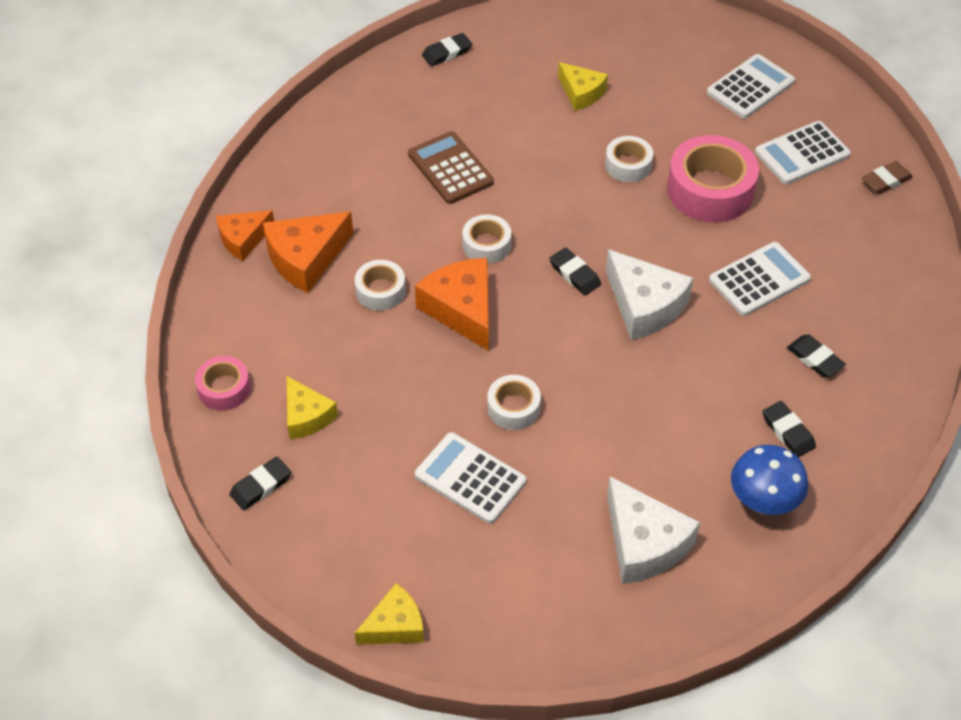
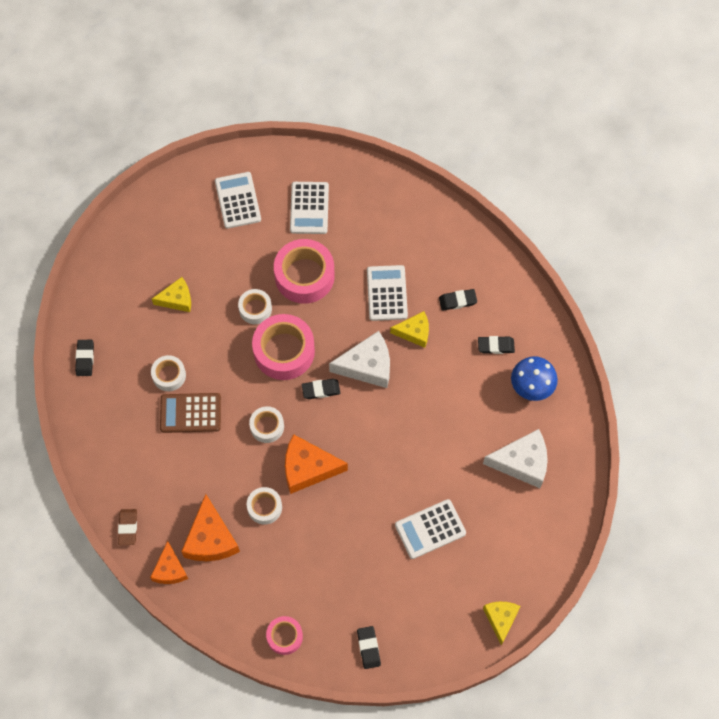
camera: 60 degrees left, 15 degrees up
(306, 416) = (334, 598): yellow cheese -> yellow cheese (414, 332)
(513, 408) = (396, 479): white tape -> white tape (169, 375)
(596, 216) = (284, 351): none -> pink tape
(886, 180) = (358, 178): brown eraser -> brown eraser (128, 528)

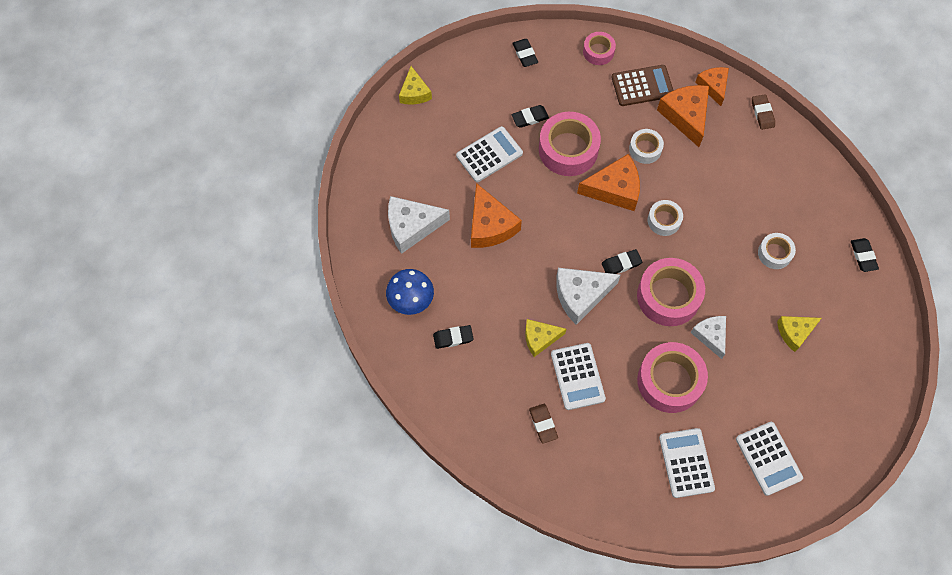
camera: 170 degrees right, 0 degrees up
(190, 413) = (741, 221): brown calculator -> brown calculator (642, 86)
(255, 309) = (710, 336): white tape -> white cheese
(345, 521) = (568, 149): none -> pink tape
(426, 258) = (543, 424): none -> brown eraser
(442, 450) = (490, 225): none -> orange cheese
(457, 301) = (501, 380): black eraser -> black eraser (530, 118)

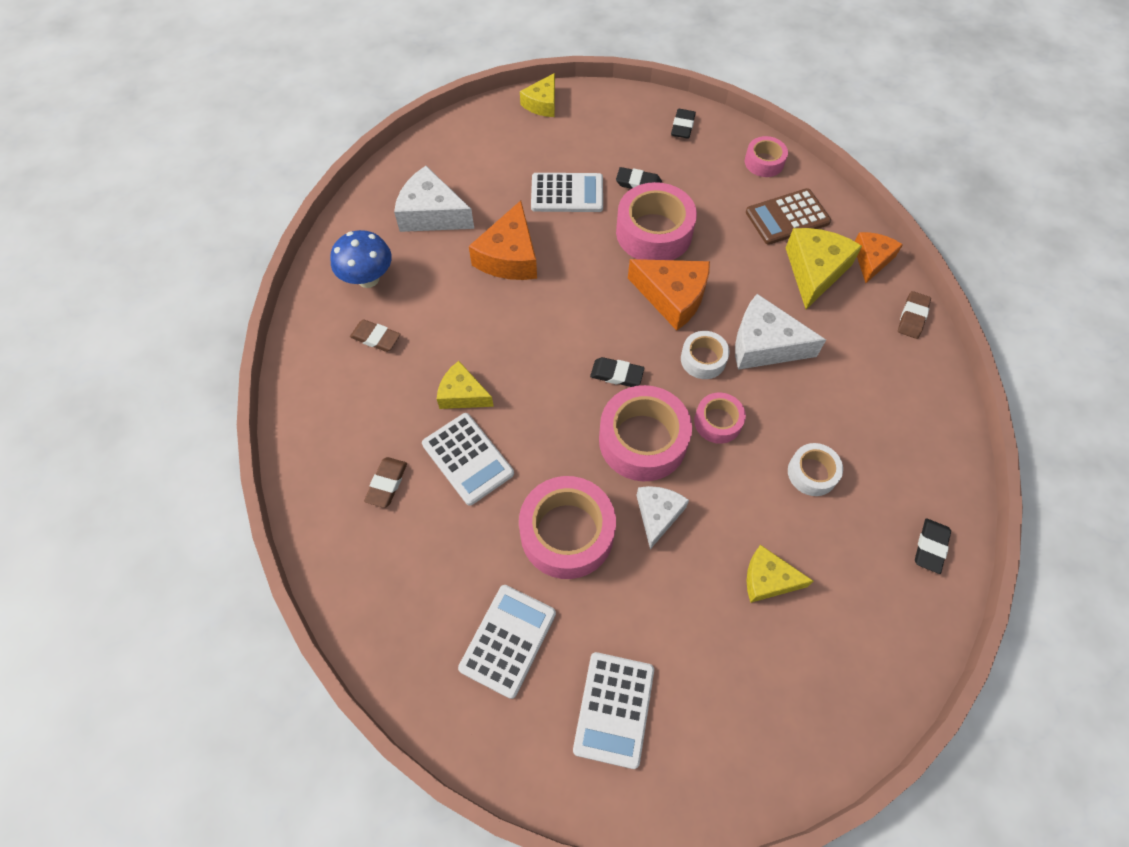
camera: 35 degrees right, 5 degrees down
(453, 338) = (376, 338): black eraser -> brown eraser
(577, 376) = (467, 459): white calculator -> white calculator turned 60 degrees counterclockwise
(580, 295) = (544, 378): white cheese -> white cheese (764, 344)
(642, 86) = (787, 217): brown calculator -> brown calculator turned 135 degrees clockwise
(645, 149) = (740, 278): white tape -> none
(685, 116) = (815, 271): orange cheese -> yellow cheese
(701, 256) = (718, 422): none -> pink tape

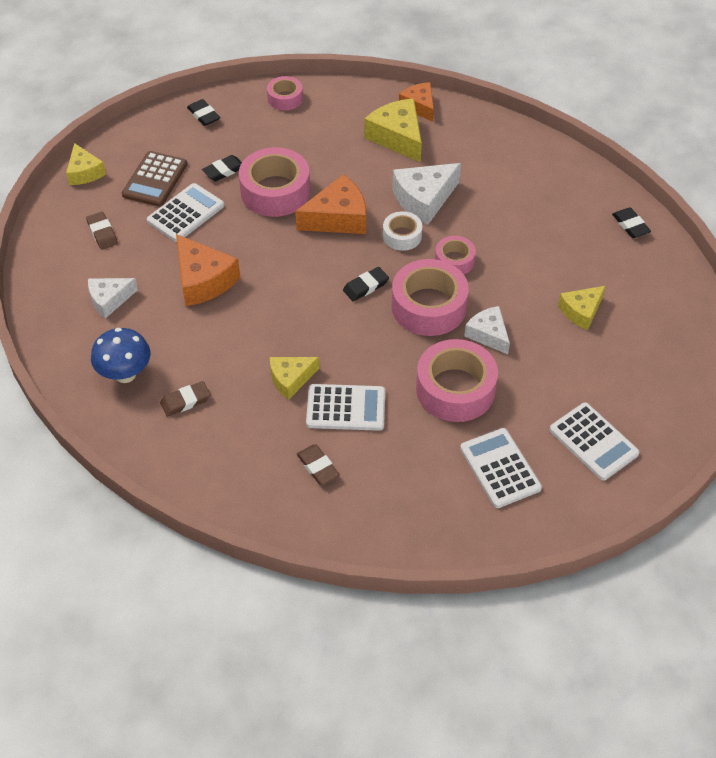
camera: 50 degrees left, 10 degrees down
(431, 214) = (109, 300): white cheese -> white cheese, size x0.64
(787, 217) = (342, 119): brown calculator -> brown calculator (155, 179)
(812, 473) = (534, 242): white tape -> none
(912, 317) = (479, 120): brown eraser -> brown eraser (102, 233)

